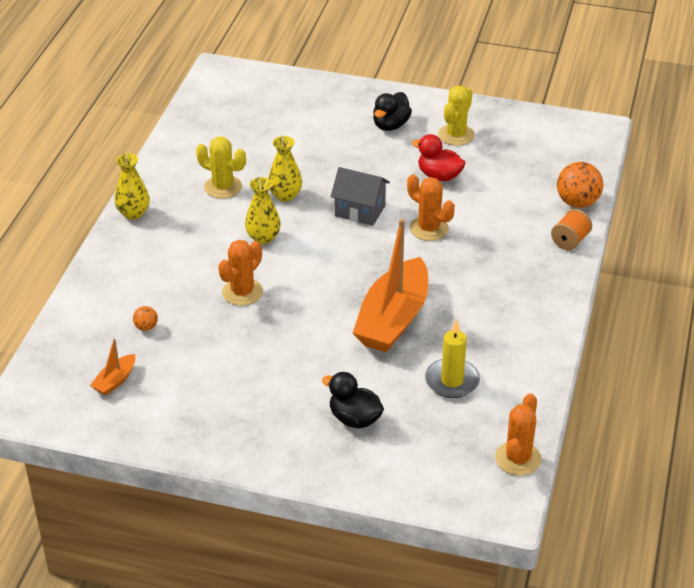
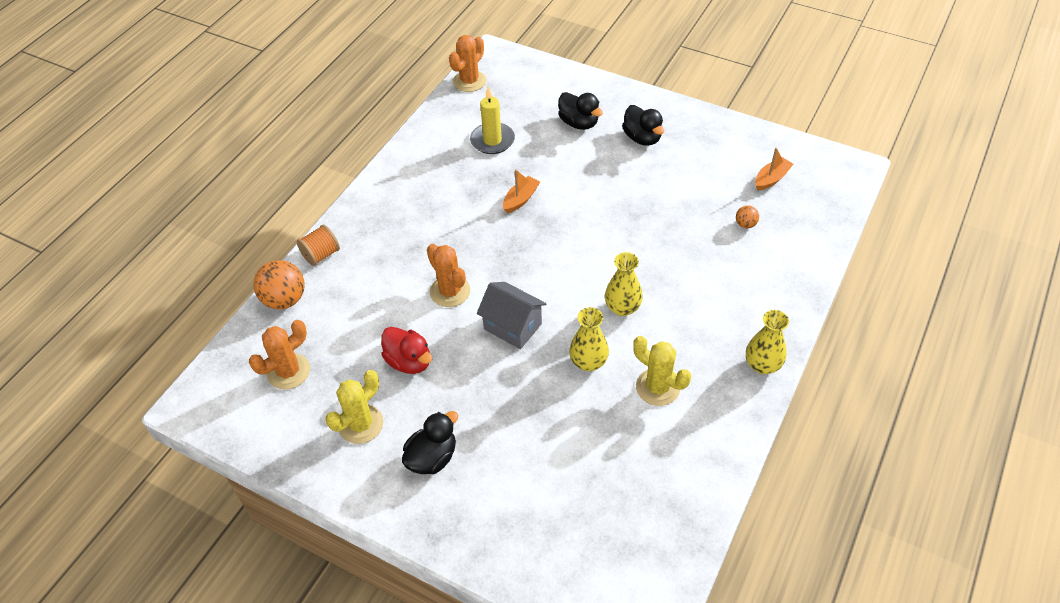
camera: 165 degrees left, 10 degrees up
(242, 292) = (652, 247): orange cactus -> orange cactus (288, 371)
(272, 410) = (642, 138): none -> black duck
(393, 319) = (520, 199): orange boat -> orange boat, size x0.43

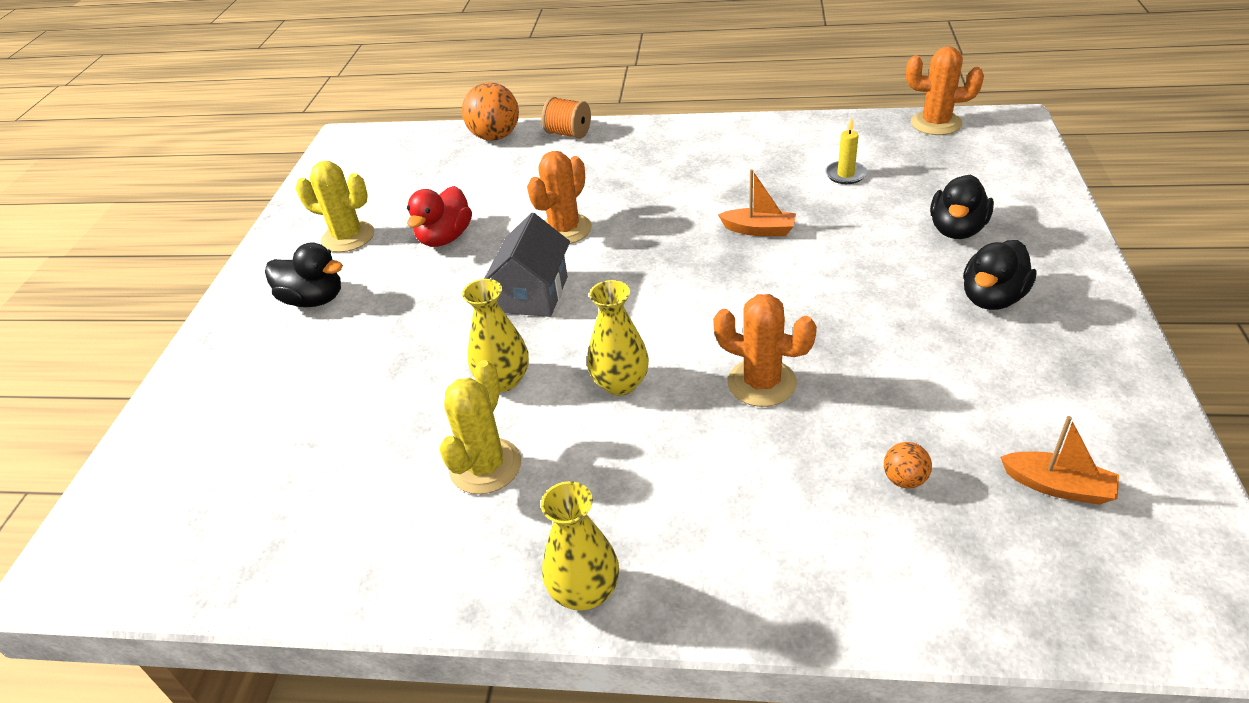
camera: 70 degrees right, 10 degrees down
(288, 371) = (403, 172): orange cactus -> orange cactus (761, 383)
(492, 140) = (845, 174): yellow candle -> yellow candle, size x0.62

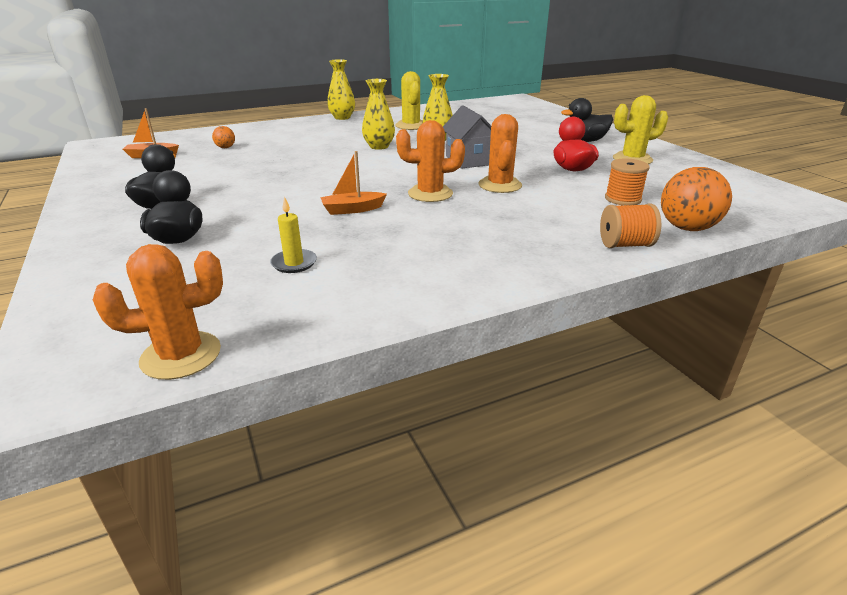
camera: 145 degrees right, 10 degrees down
(482, 178) = (622, 199): none -> orange spool
(761, 383) = (305, 157): orange cactus -> orange cactus (430, 194)

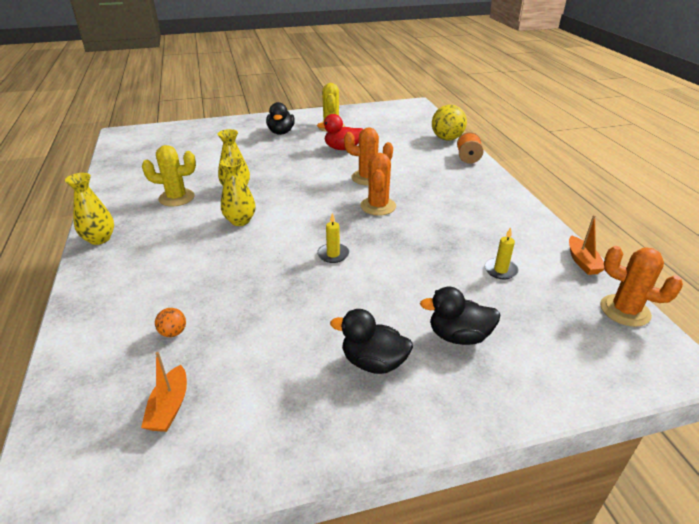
camera: 80 degrees left, 5 degrees up
(181, 355) = (625, 310): orange cactus -> orange cactus turned 45 degrees counterclockwise
(325, 181) = (333, 254): none -> yellow candle
(352, 209) = (404, 242): orange boat -> orange boat (582, 262)
(469, 160) = (305, 182): grey house -> none
(622, 199) = (403, 145): orange spool -> none
(687, 228) = (447, 139): orange ball -> yellow ball

